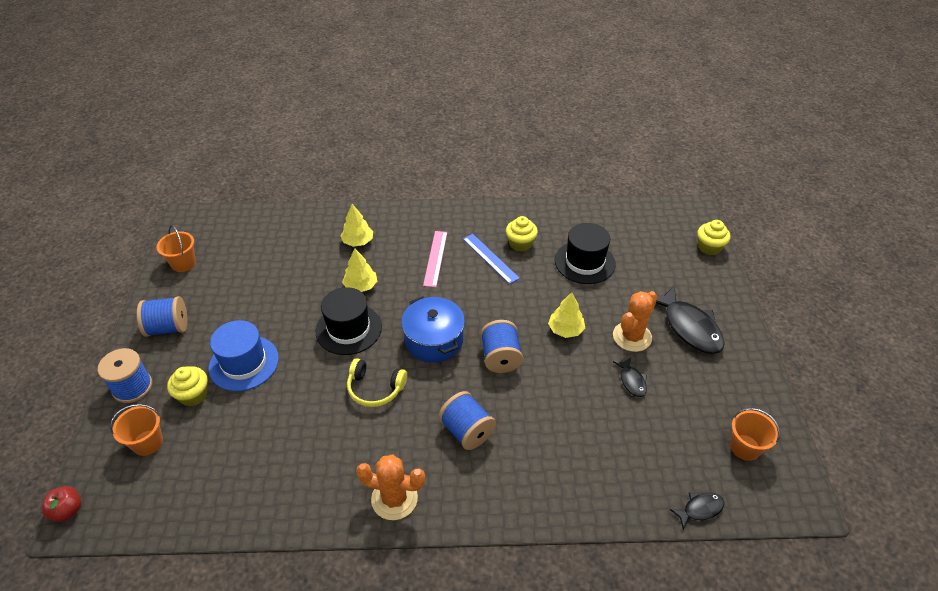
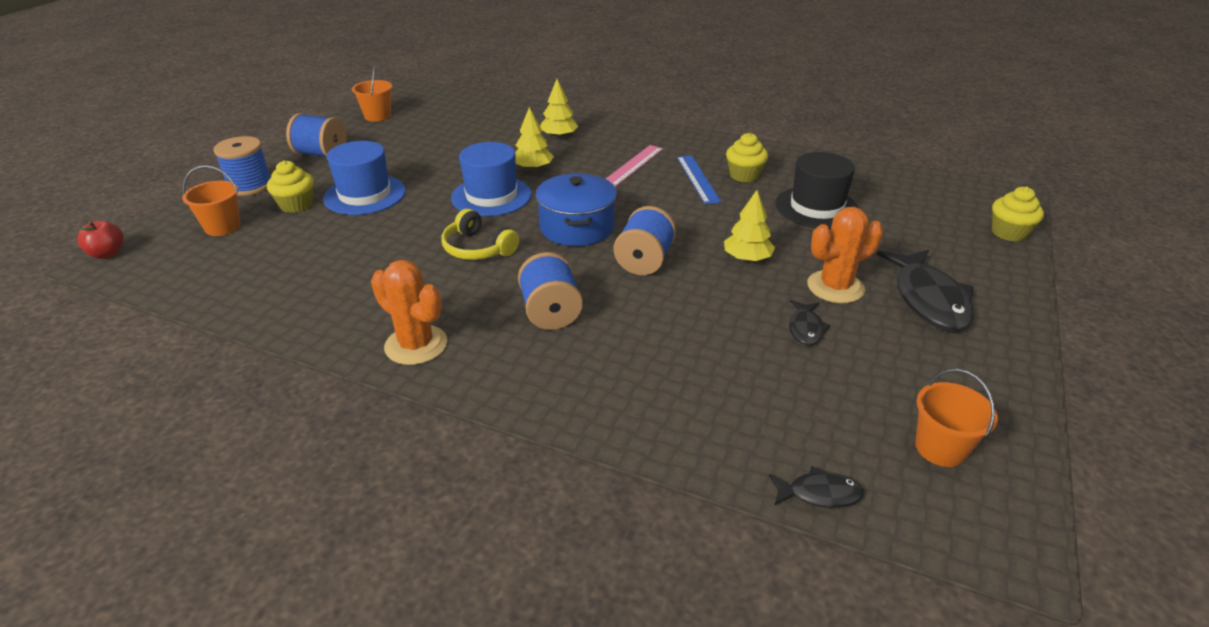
camera: 25 degrees right, 10 degrees down
(348, 329) = (491, 196): black hat -> blue hat

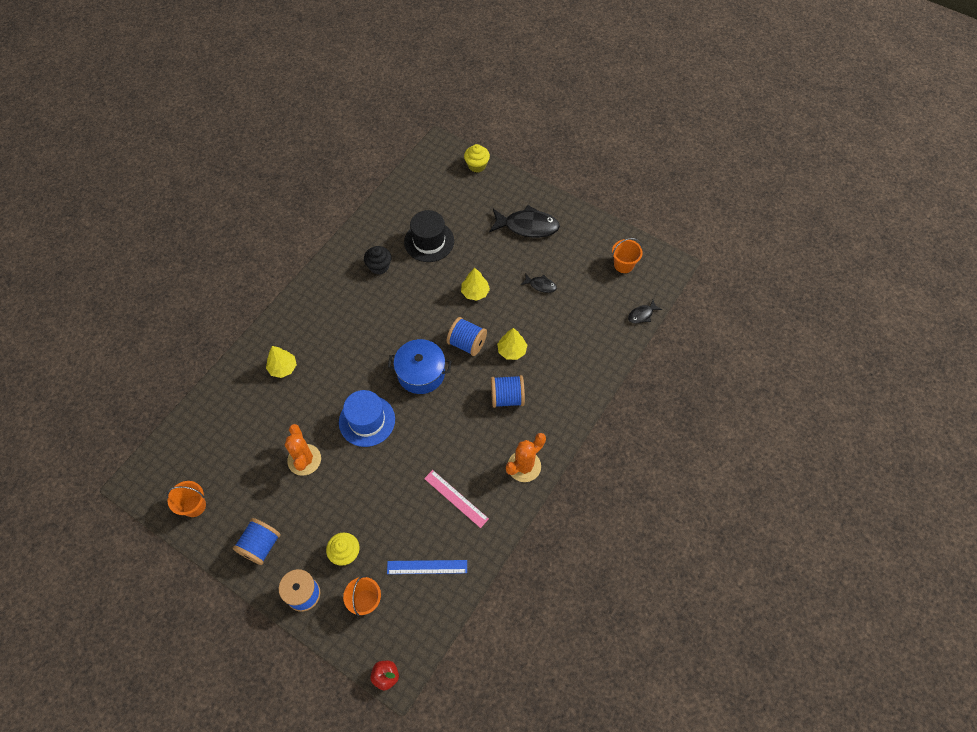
camera: 80 degrees left, 25 degrees up
(365, 195) = (342, 506): blue hat -> none
(477, 248) = (433, 432): yellow headphones -> none
(533, 168) = (331, 391): yellow tree -> yellow tree (512, 350)
(633, 165) = (346, 327): pink ruler -> pink ruler (456, 498)
(697, 179) = (376, 293): blue ruler -> blue ruler (427, 567)
(744, 175) = (379, 266): yellow cupcake -> black cupcake
(819, 493) = (642, 315): black fish -> black fish turned 135 degrees counterclockwise
(835, 287) = (510, 261): orange cactus -> orange cactus (304, 460)

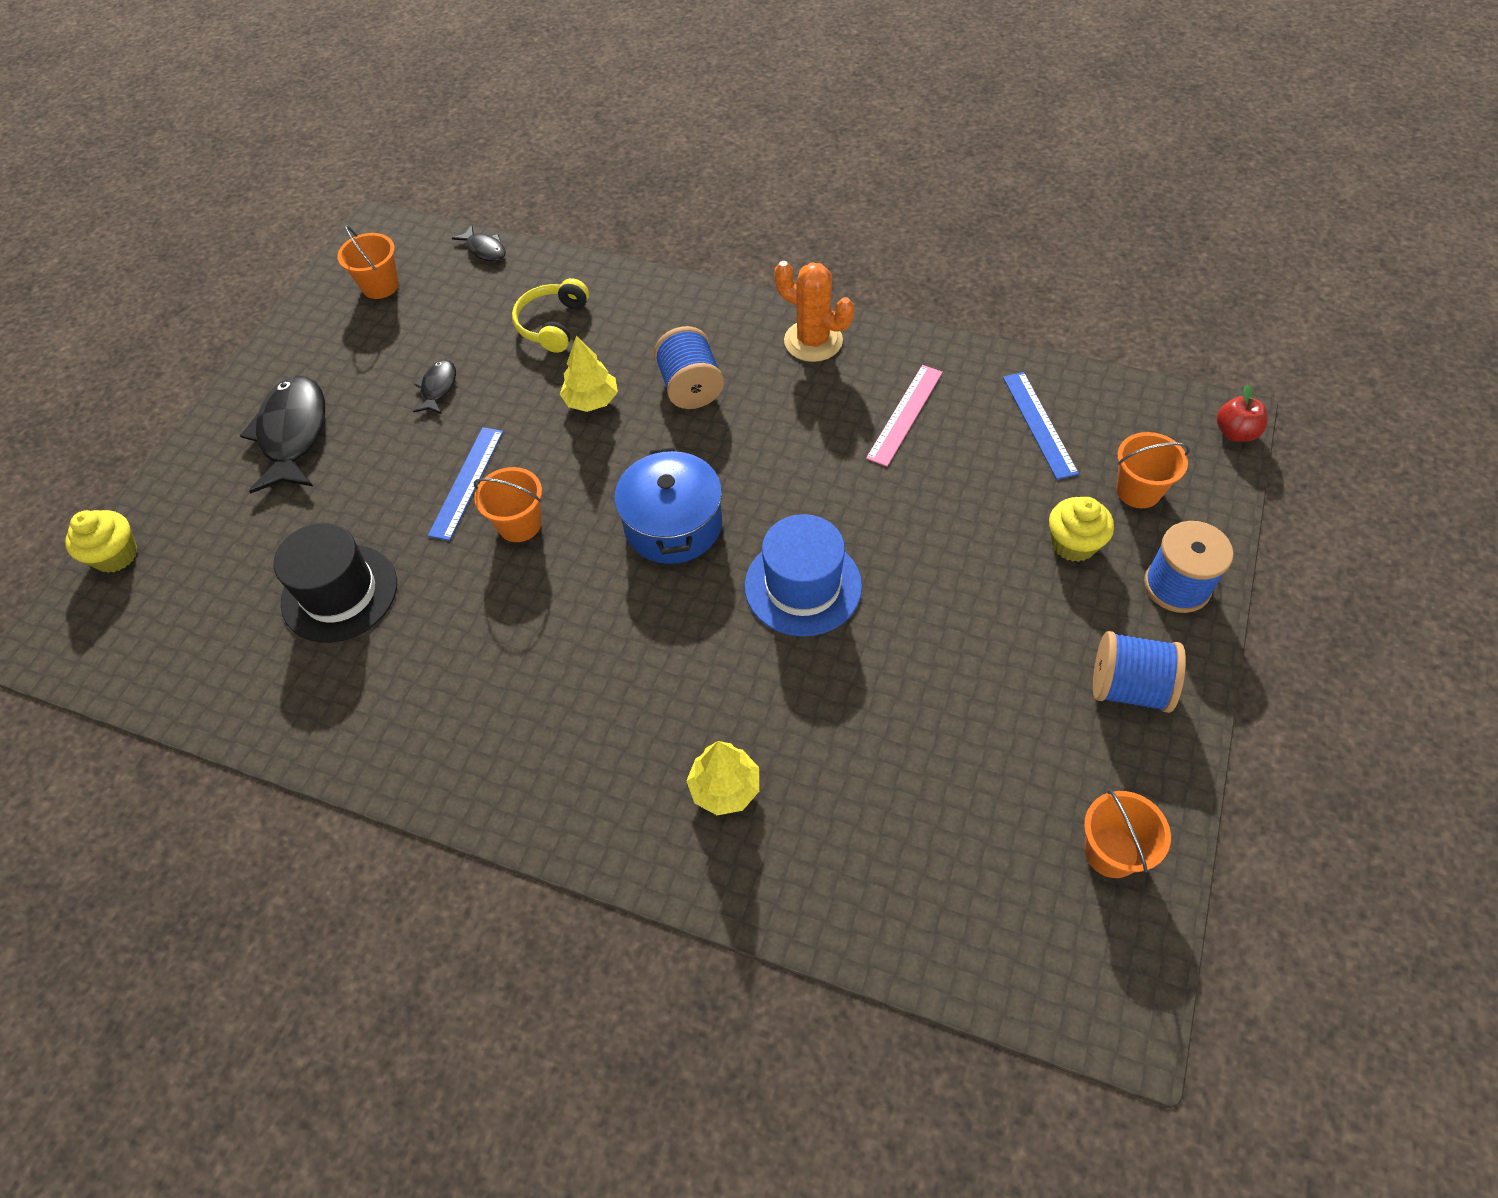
camera: 100 degrees left, 5 degrees down
(304, 460) = (924, 670): orange cactus -> none
(379, 266) = (417, 672): black cupcake -> none
(443, 310) = (519, 524): none -> orange bucket
(467, 343) = (589, 469): blue spool -> none
(475, 292) = (467, 482): yellow tree -> blue ruler
(572, 340) = (553, 324): none -> yellow headphones

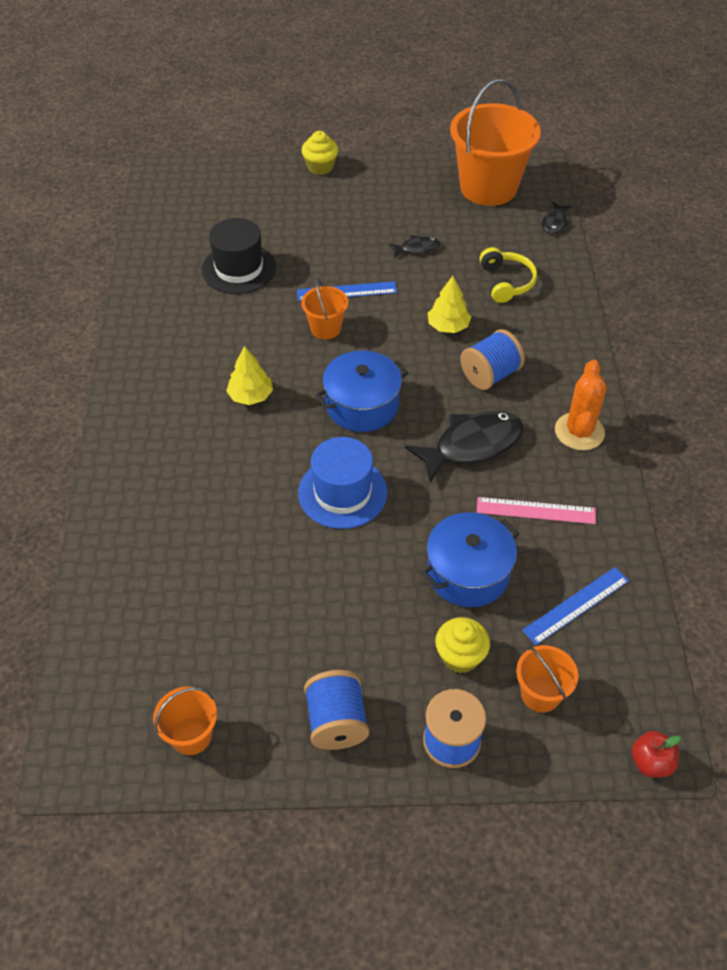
camera: 65 degrees right, 5 degrees down
(116, 555) = (225, 170): yellow cupcake -> yellow cupcake (320, 167)
(293, 434) = (344, 201): black fish -> black fish (472, 445)
(380, 286) = (488, 187): orange bucket -> orange bucket, size x2.12
(553, 324) = (506, 282): yellow headphones -> yellow headphones turned 90 degrees clockwise
(724, 787) = (170, 497): yellow tree -> yellow tree (250, 396)
(966, 501) = (468, 573): none -> blue pot

